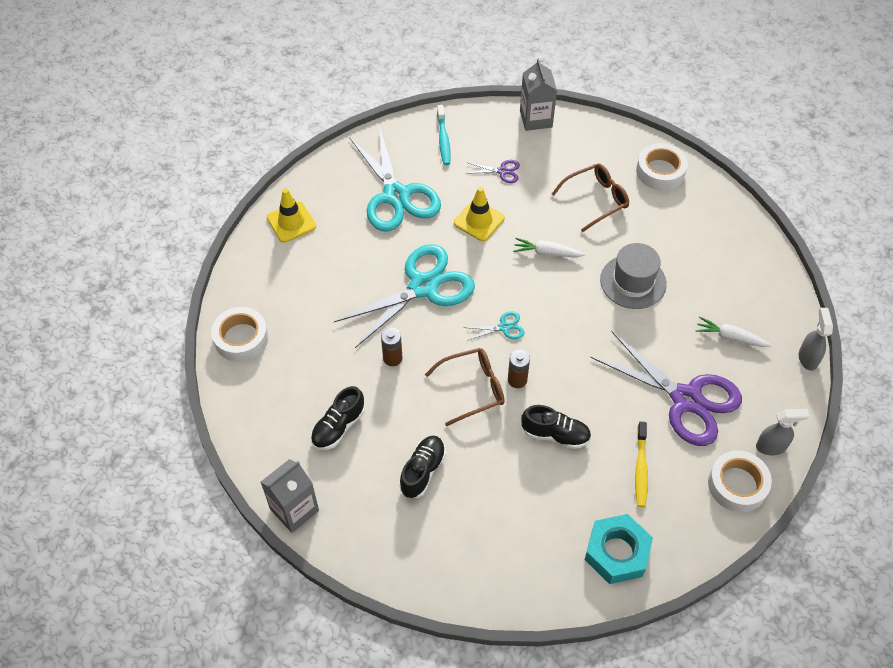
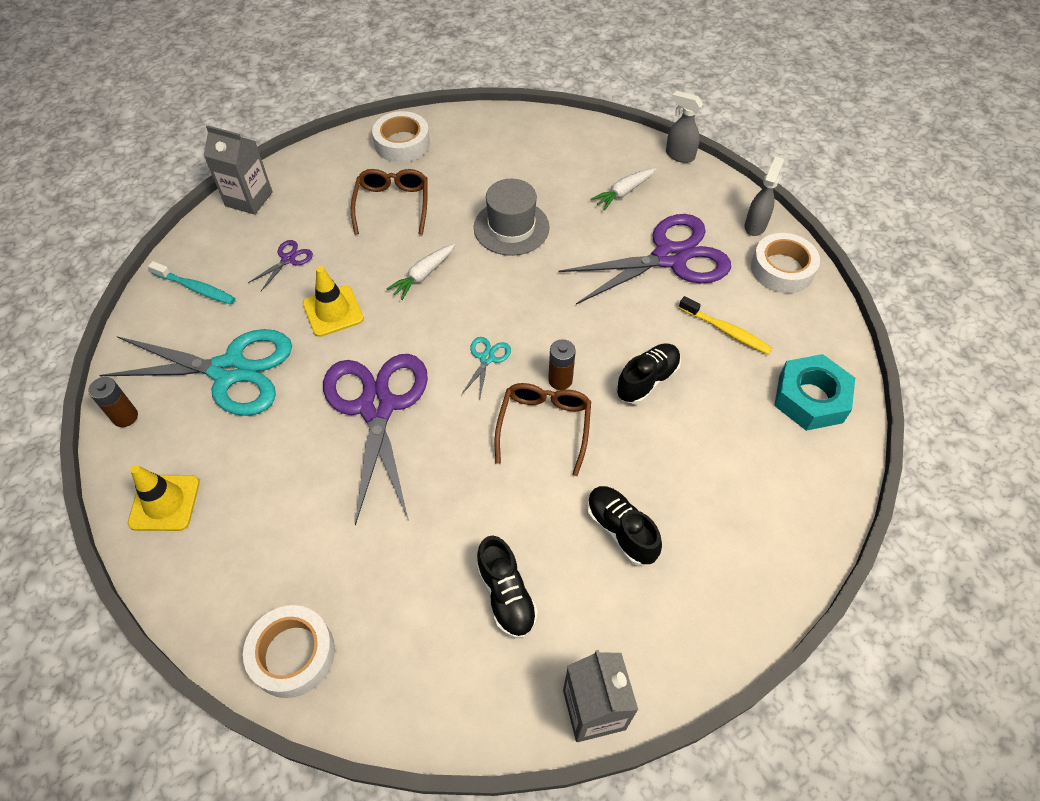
camera: 60 degrees left, 0 degrees up
(392, 358) = (450, 486): brown battery -> brown battery (125, 417)
(423, 287) = (377, 406): turquoise scissors -> purple scissors

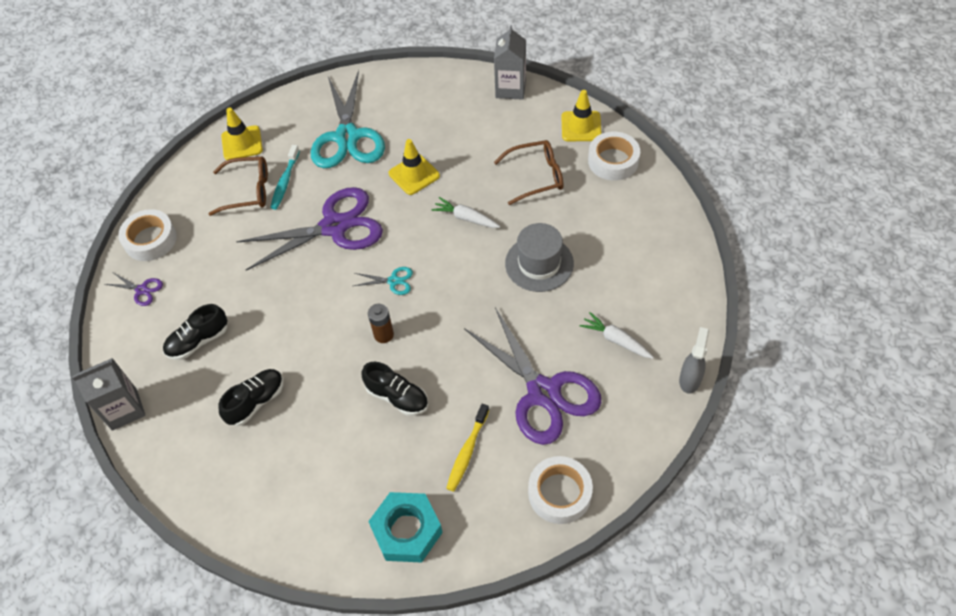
camera: 80 degrees right, 0 degrees up
(125, 417) = (300, 100): brown battery -> none
(196, 288) = (414, 93): turquoise toothbrush -> turquoise toothbrush (285, 182)
(288, 259) = (457, 132): purple scissors -> purple scissors (142, 290)
(341, 156) = (581, 126): none -> yellow traffic cone
(544, 427) = (337, 333): brown glasses -> brown glasses (247, 191)
(755, 225) = (612, 462): grey spray bottle -> none

